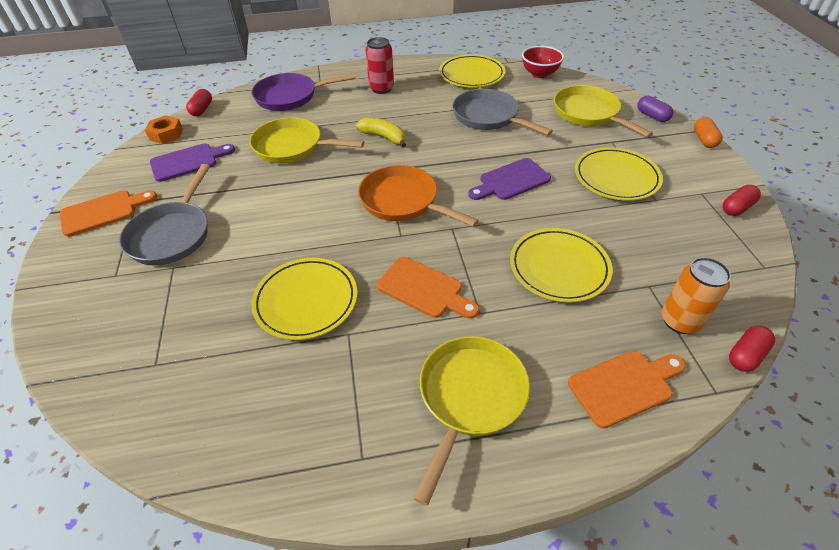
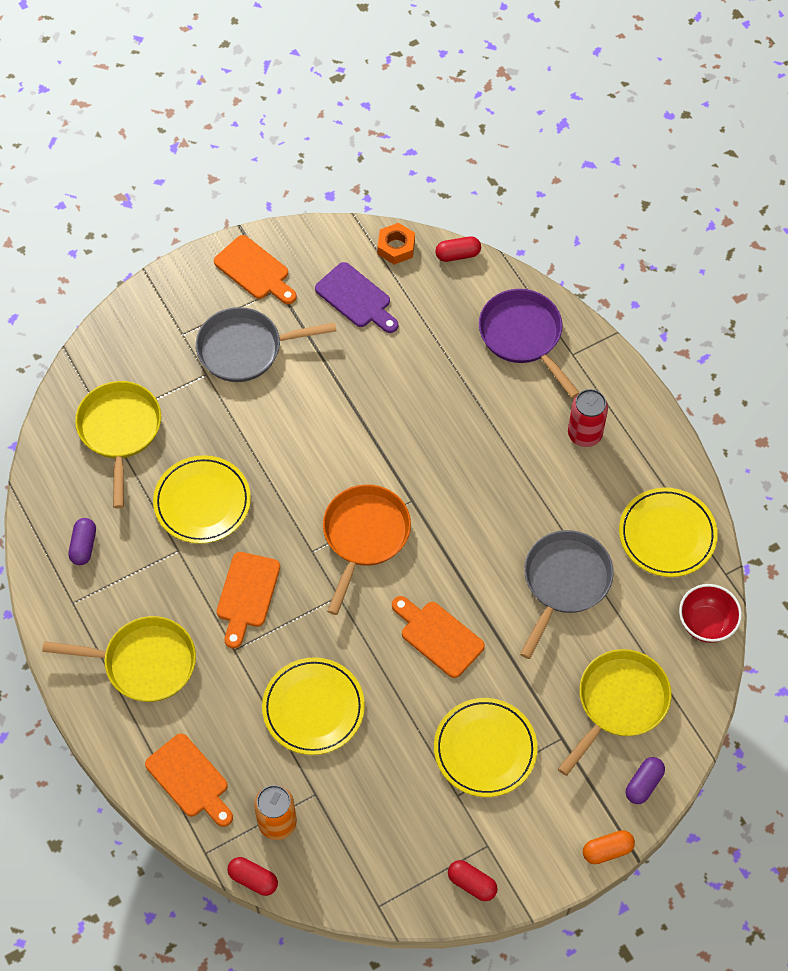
camera: 70 degrees right, 15 degrees up
(292, 147) = (420, 388): yellow pan -> yellow pan (120, 431)
(293, 426) = (83, 546): none -> purple capsule
(384, 137) = (474, 476): yellow banana -> none
(511, 181) = (438, 636): purple cutting board -> orange cutting board

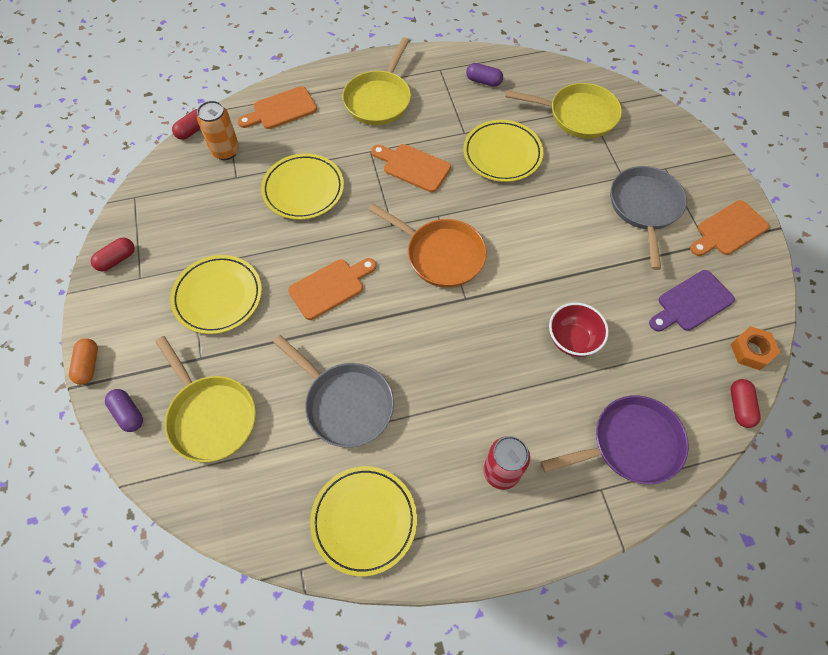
camera: 105 degrees right, 0 degrees up
(706, 623) = (255, 527): red bowl -> red bowl (572, 340)

